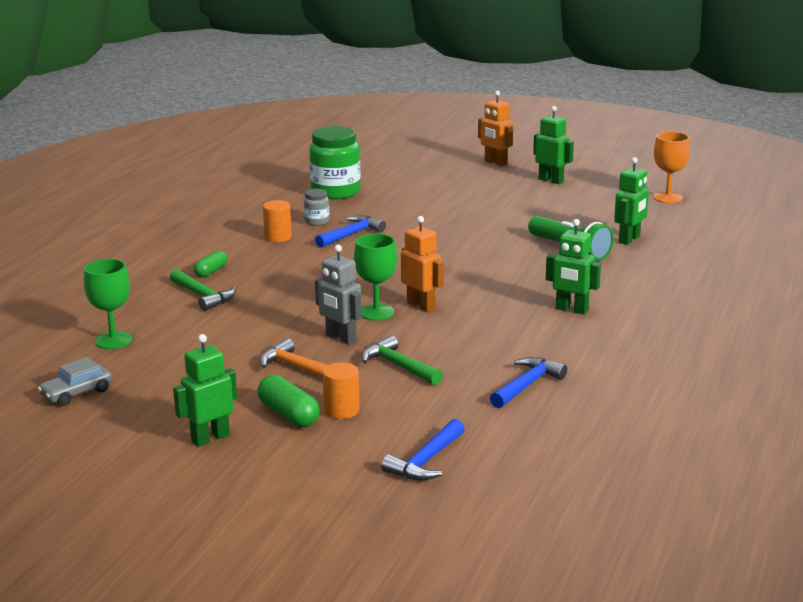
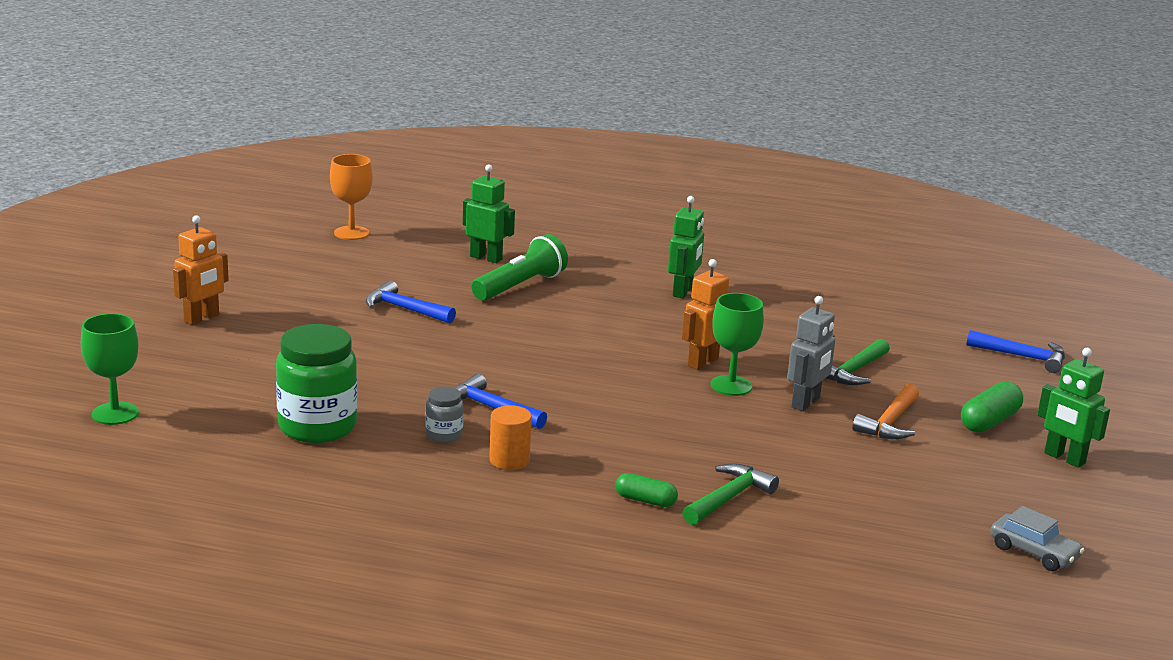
camera: 100 degrees left, 0 degrees up
(113, 340) = (888, 548): green goblet -> green goblet (115, 413)
(341, 410) = (962, 396): orange cylinder -> none
(527, 385) = (857, 315): blue hammer -> blue hammer (404, 309)
(551, 180) = (282, 288): green robot -> none

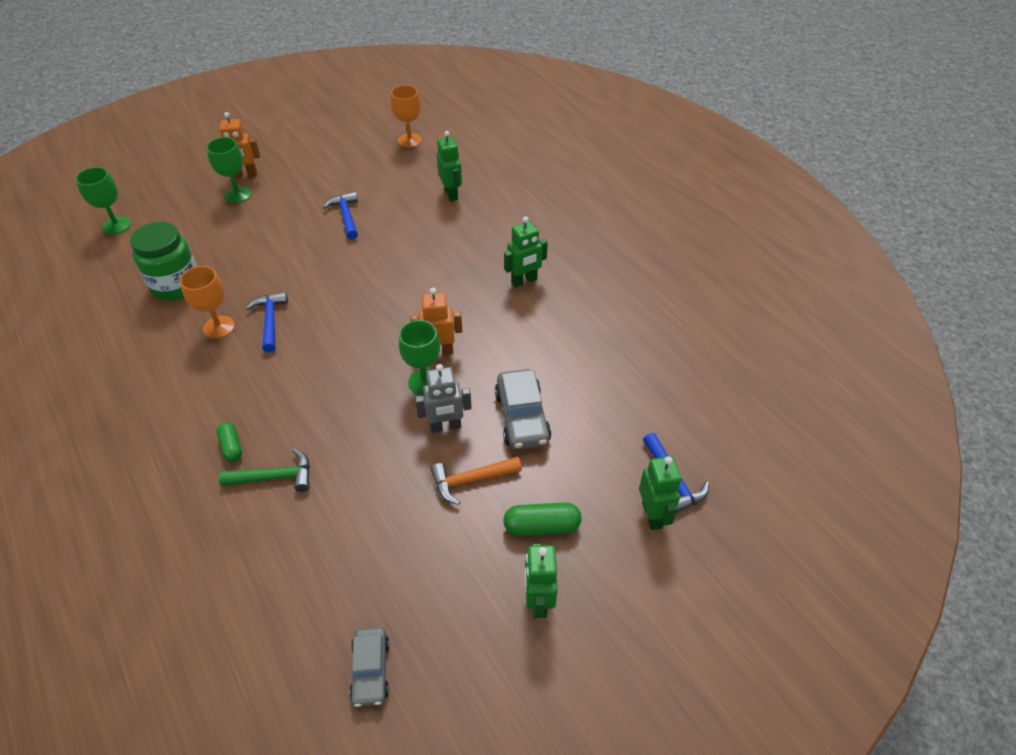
camera: 45 degrees right, 25 degrees up
(229, 336) = (238, 195): none -> green goblet
(444, 435) = (219, 327): grey jar -> orange goblet
(509, 460) = (218, 367): orange cylinder -> none
(520, 286) = (434, 227): green flashlight -> none
(853, 371) = (522, 417): green hammer -> grey car
(1046, 380) = (652, 515): none -> green robot

